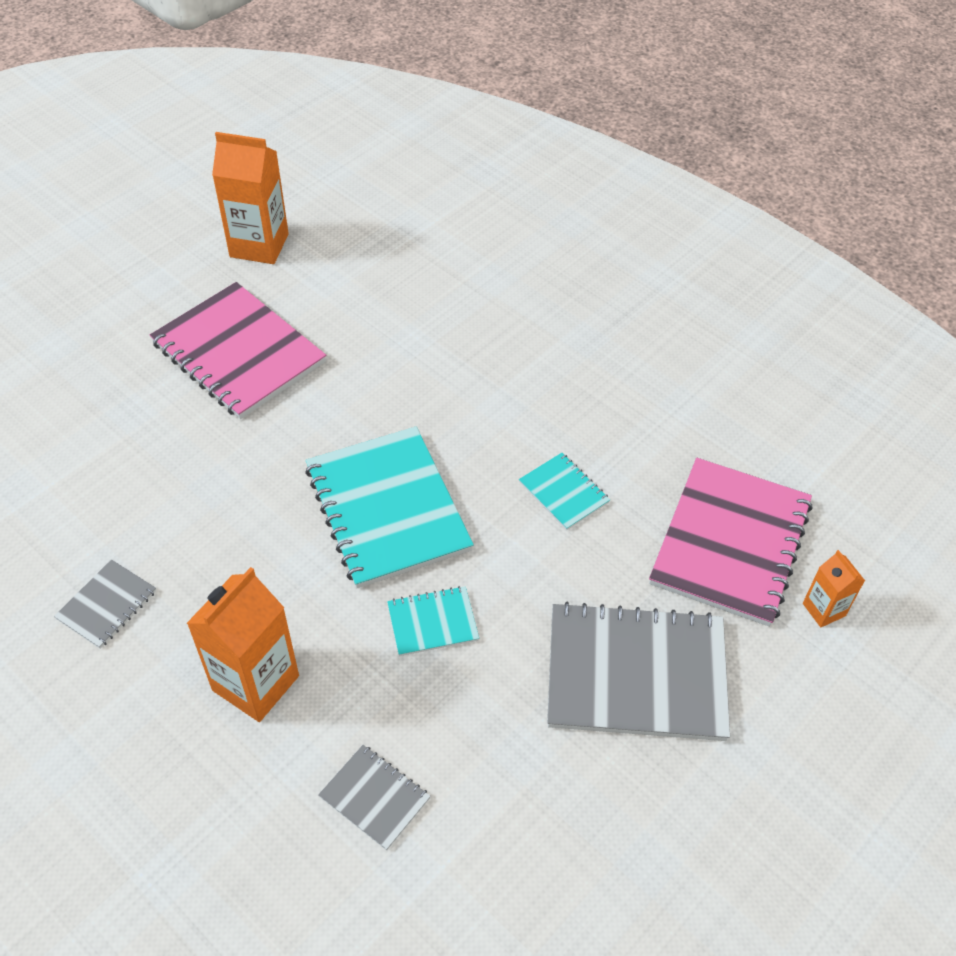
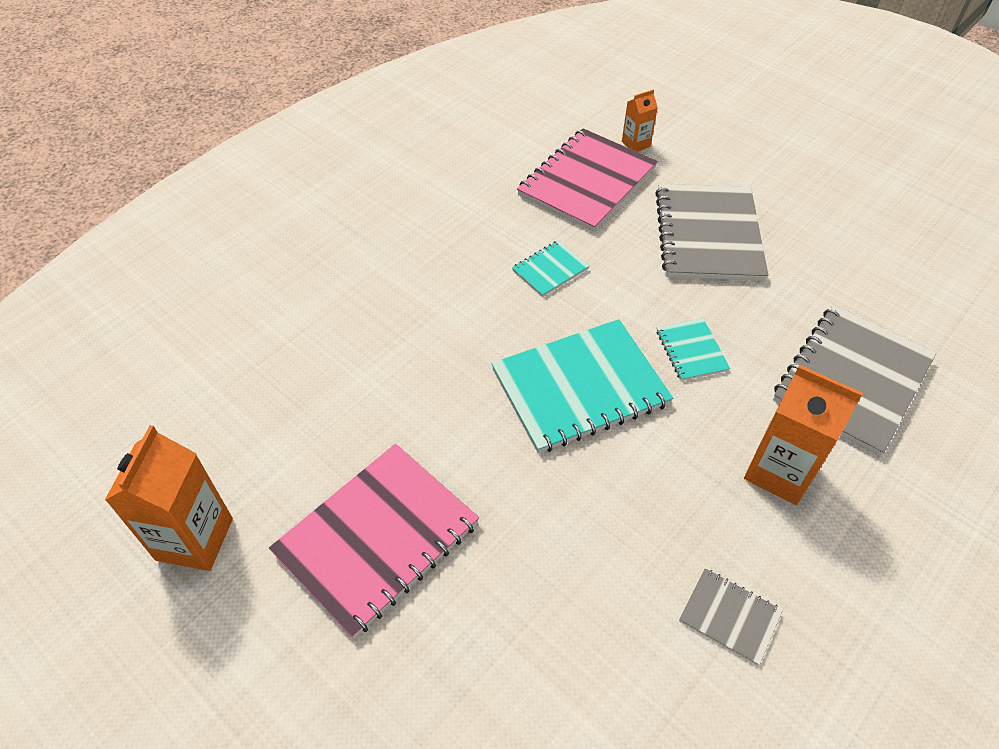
camera: 90 degrees left, 0 degrees up
(374, 798) = (852, 380): grey notebook -> grey notebook, size x2.10
(730, 543) = (587, 182): pink notebook -> pink notebook turned 75 degrees counterclockwise

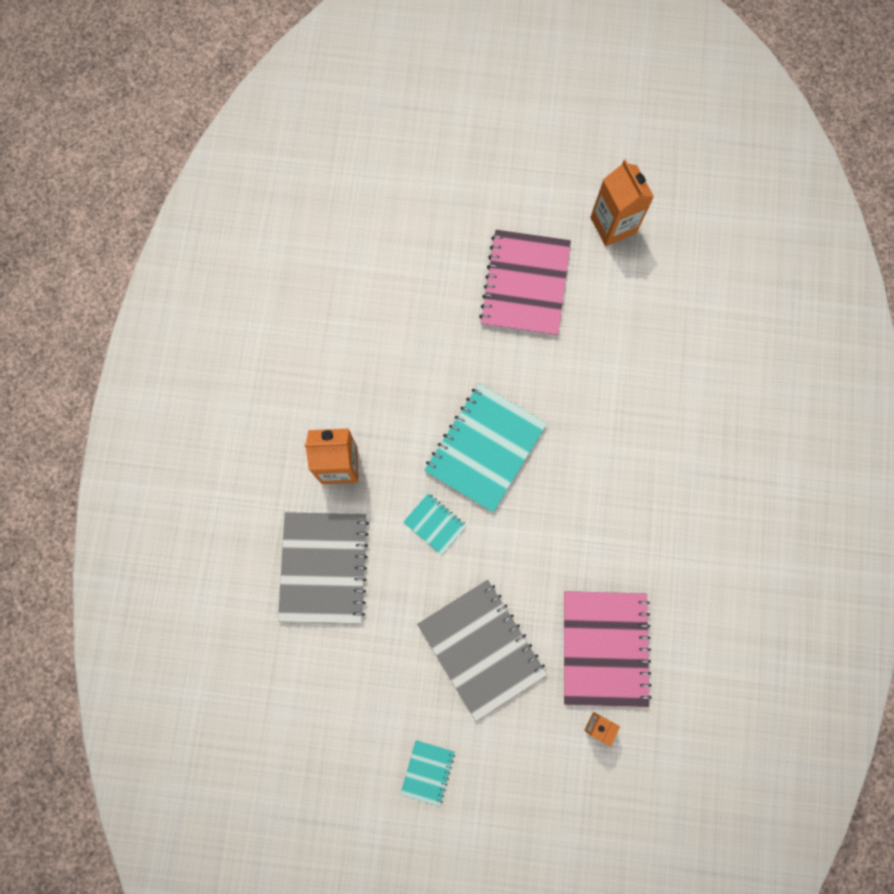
camera: 145 degrees right, 25 degrees up
(550, 270) = (568, 534): turquoise notebook -> turquoise notebook (427, 772)
(729, 617) = (326, 359): grey notebook -> none

